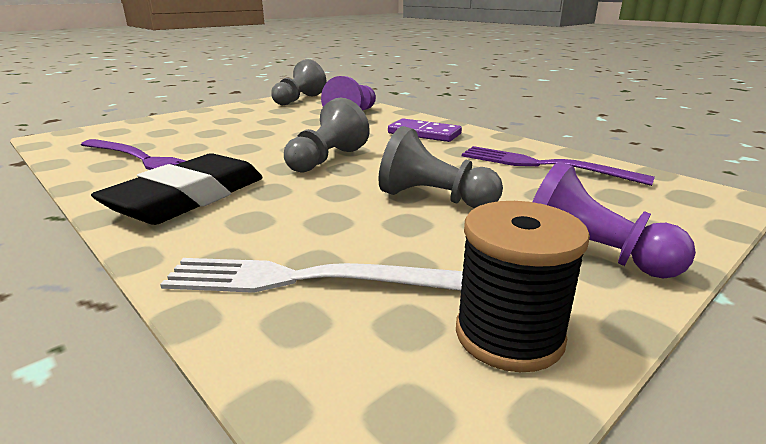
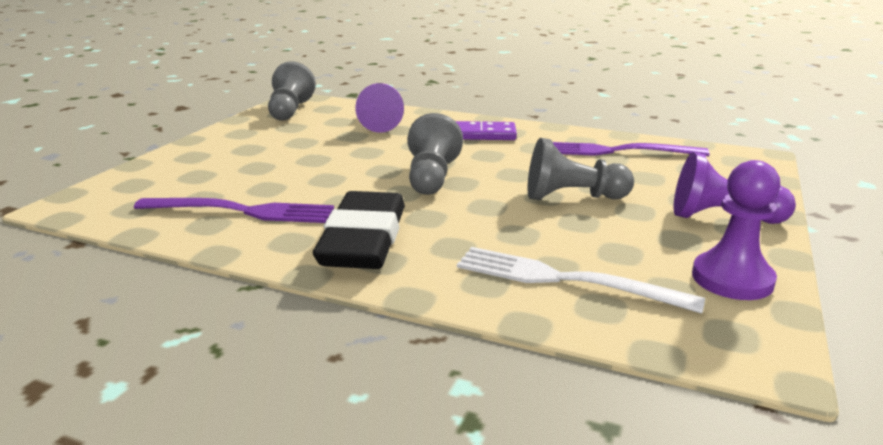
camera: 25 degrees left, 0 degrees up
(301, 279) = (564, 280): white fork -> white fork turned 45 degrees clockwise
(509, 335) = (732, 279): black spool -> purple pawn

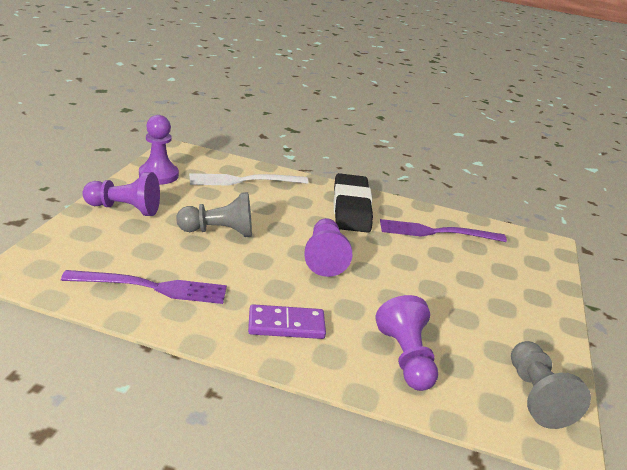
camera: 170 degrees right, 5 degrees up
(431, 177) = (324, 258): grey pawn -> purple pawn
(564, 280) = (244, 180): white fork -> white fork turned 150 degrees clockwise

